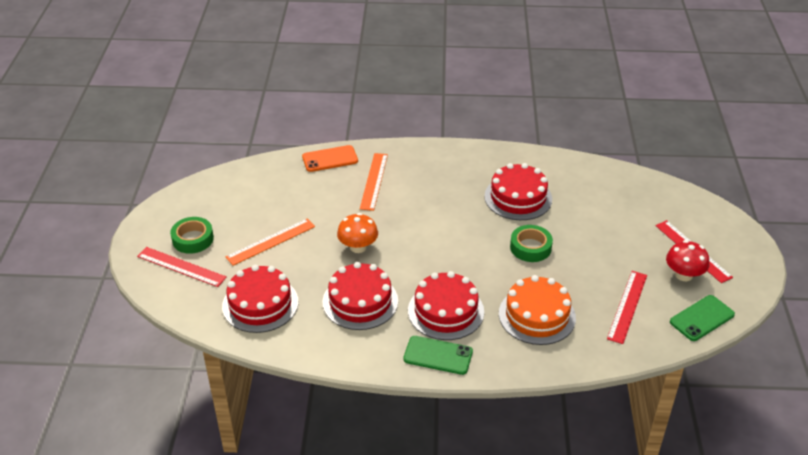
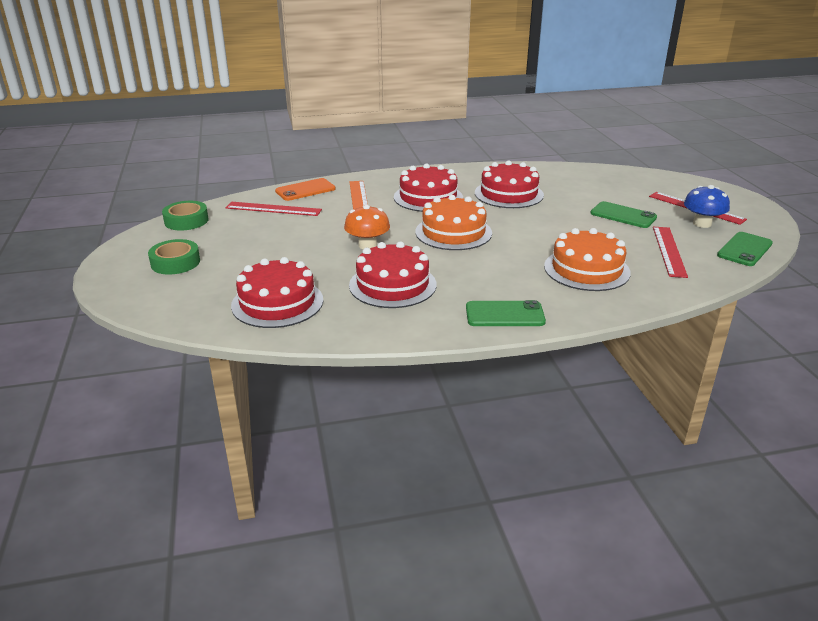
camera: 15 degrees left, 10 degrees down
(181, 267) = (169, 285): red ruler -> red ruler (273, 209)
(271, 242) = (268, 253): orange ruler -> none
(440, 244) = (453, 232): none -> orange cake
(445, 311) = (490, 279): red cake -> red cake (428, 197)
(530, 247) = (544, 224): green tape -> green tape (186, 221)
(612, 249) = (623, 215): none -> green phone
(683, 275) = (702, 223): red mushroom -> blue mushroom

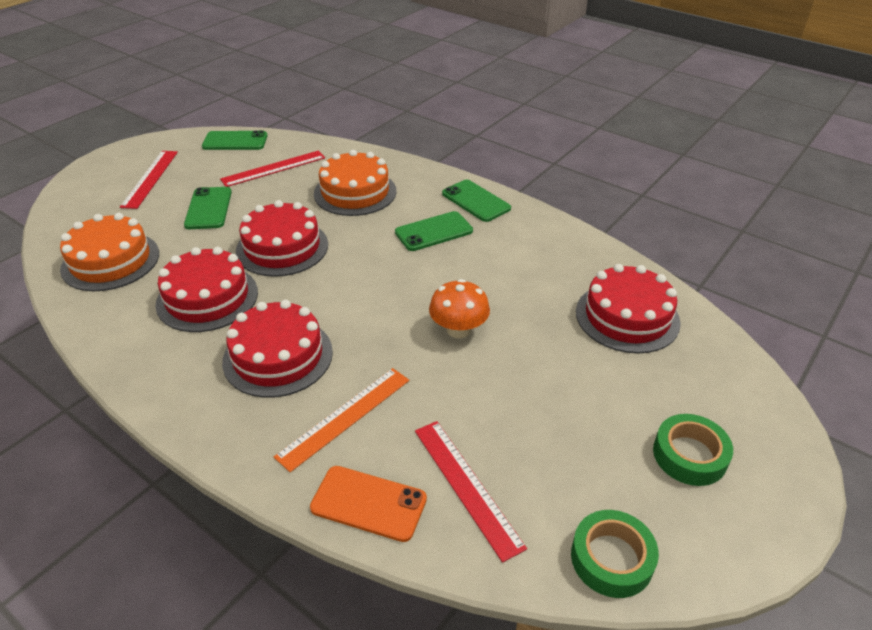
camera: 130 degrees left, 10 degrees up
(392, 285) = (508, 271): red cake -> red cake (282, 247)
(453, 232) = (360, 288): orange cake -> orange cake (110, 261)
(483, 278) = (433, 231): none -> green phone
(702, 223) = (192, 168): blue mushroom -> none

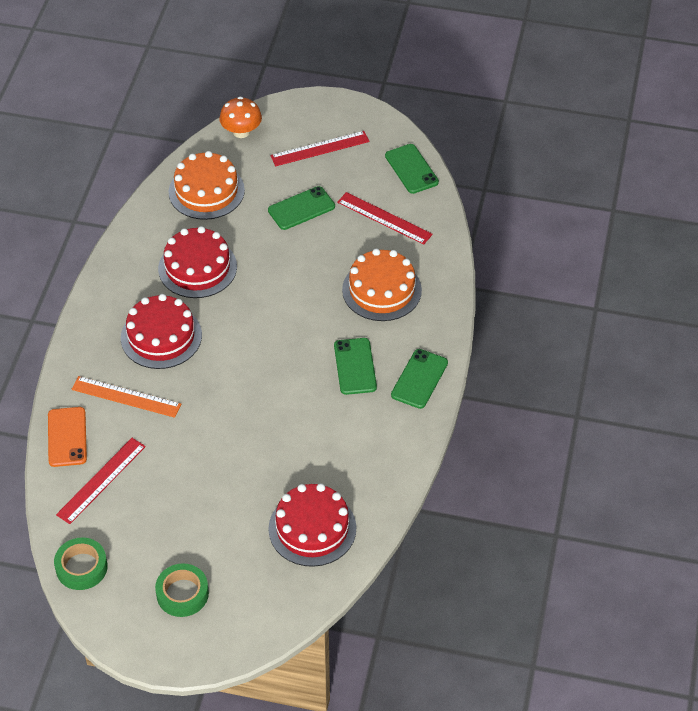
camera: 65 degrees right, 10 degrees up
(282, 247) = (278, 280): red cake -> none
(433, 231) = (355, 366): green phone -> green phone turned 45 degrees clockwise
(458, 329) = (241, 426): orange mushroom -> orange mushroom (241, 131)

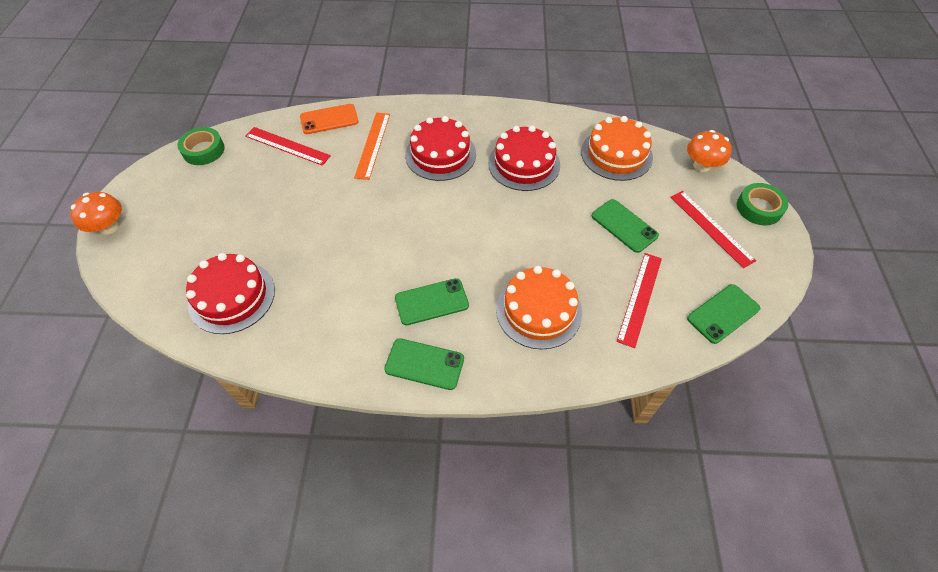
camera: 80 degrees right, 5 degrees up
(182, 594) = (170, 215): green tape -> green tape (759, 208)
(185, 654) = (109, 227): none -> orange mushroom

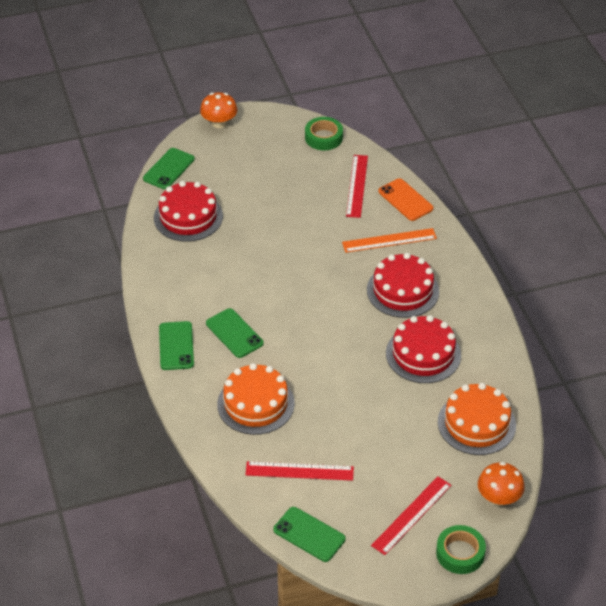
camera: 70 degrees right, 10 degrees down
(624, 226) = (380, 446): green phone -> green phone (168, 169)

